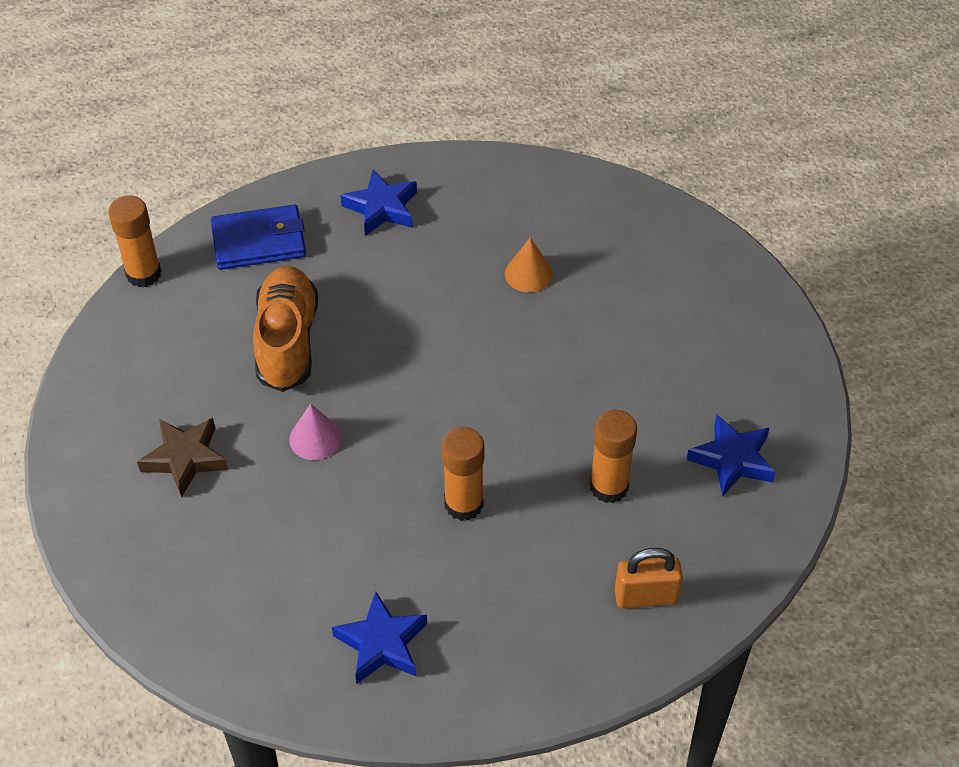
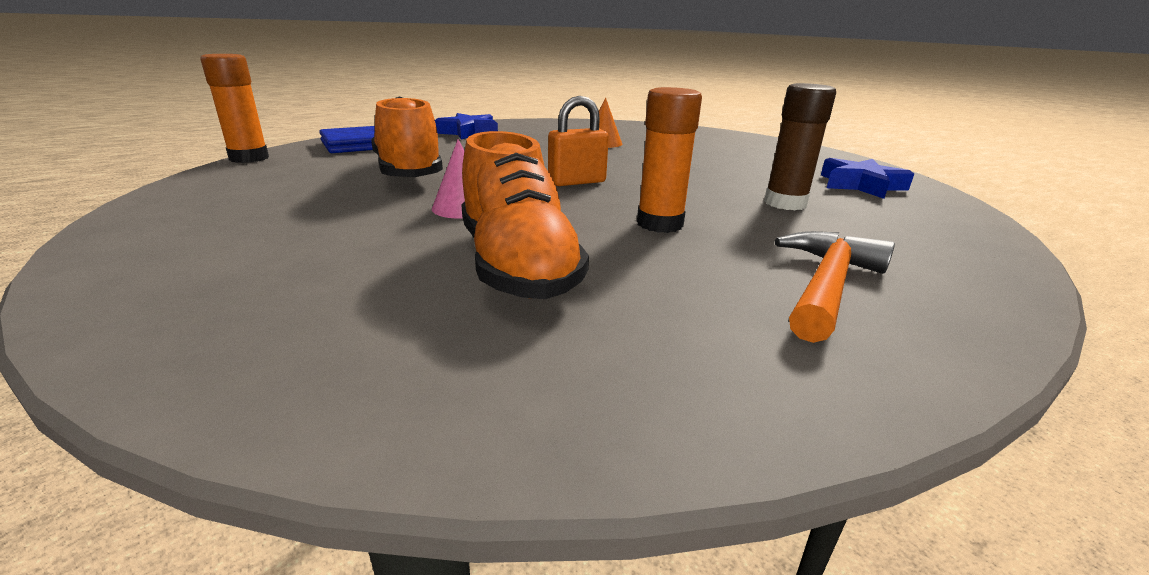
camera: 20 degrees left, 25 degrees down
(185, 458) = (295, 231): brown star -> none
(325, 545) = (517, 265): none -> orange shoe
(382, 643) = (667, 334): blue star -> none
(521, 622) = (826, 286): none -> orange hammer
(609, 487) = (785, 203): orange glue stick -> brown glue stick
(645, 596) = (923, 251): orange padlock -> orange padlock (576, 182)

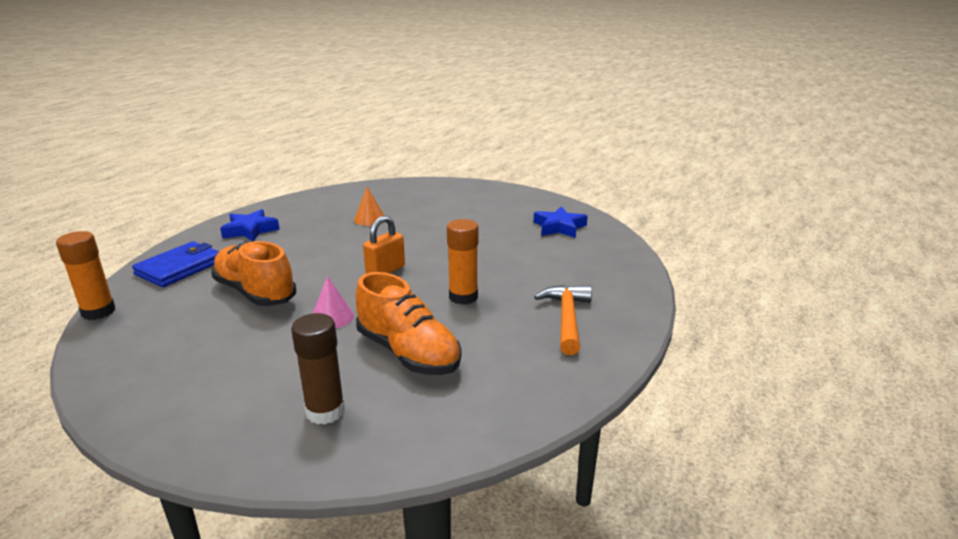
camera: 25 degrees left, 0 degrees up
(785, 203) = (523, 258): brown glue stick -> brown glue stick (325, 411)

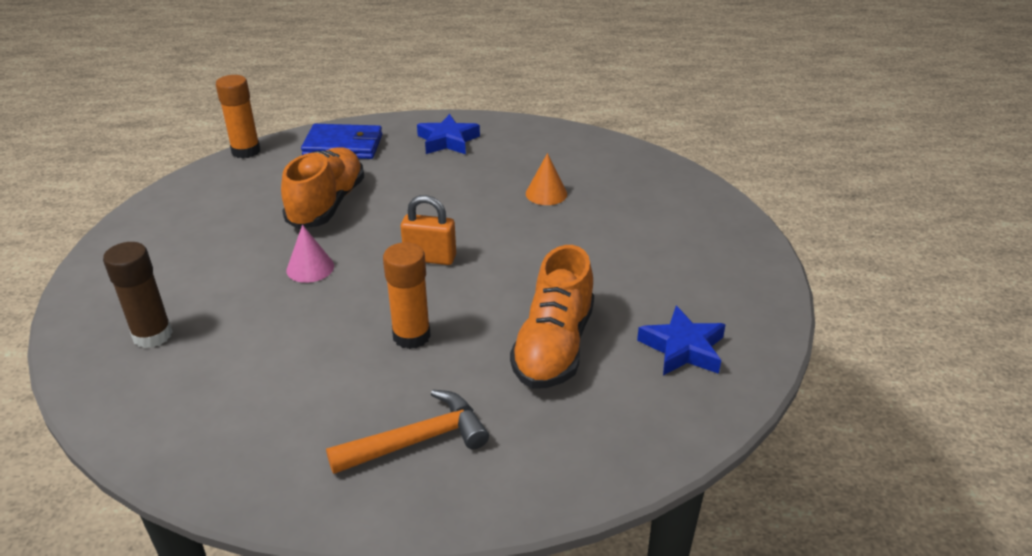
camera: 60 degrees right, 10 degrees up
(408, 353) = (271, 344): orange shoe -> orange shoe (554, 346)

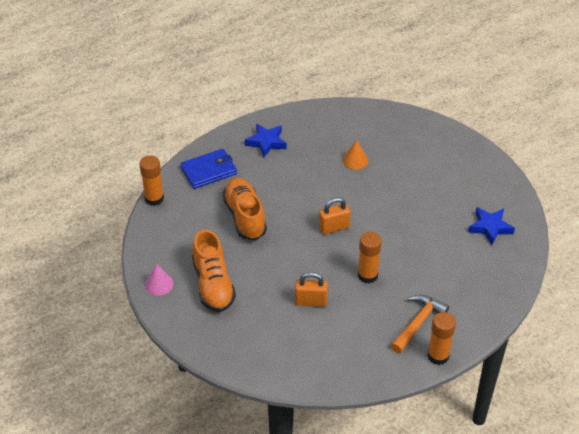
camera: 30 degrees left, 10 degrees up
(152, 335) = (244, 331): brown glue stick -> none
(289, 336) = (311, 301): none -> orange padlock
(310, 268) = (279, 260): pink cone -> pink cone (159, 284)
(396, 512) = (438, 356): none -> orange glue stick
(554, 346) = (435, 252): orange shoe -> orange shoe (213, 284)

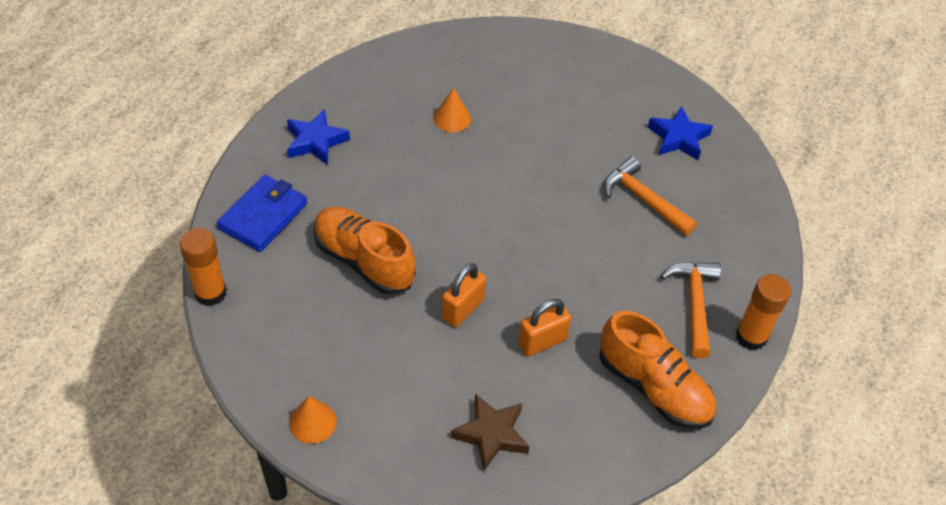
camera: 35 degrees left, 5 degrees up
(159, 284) = (312, 422): pink cone -> orange cone
(213, 284) = (392, 383): orange shoe -> orange shoe (653, 387)
(245, 334) = (491, 434): none -> brown star
(334, 227) = (494, 222): orange padlock -> orange padlock (462, 309)
(367, 275) = (585, 269): orange glue stick -> none
(436, 253) = (643, 199): none -> orange hammer

